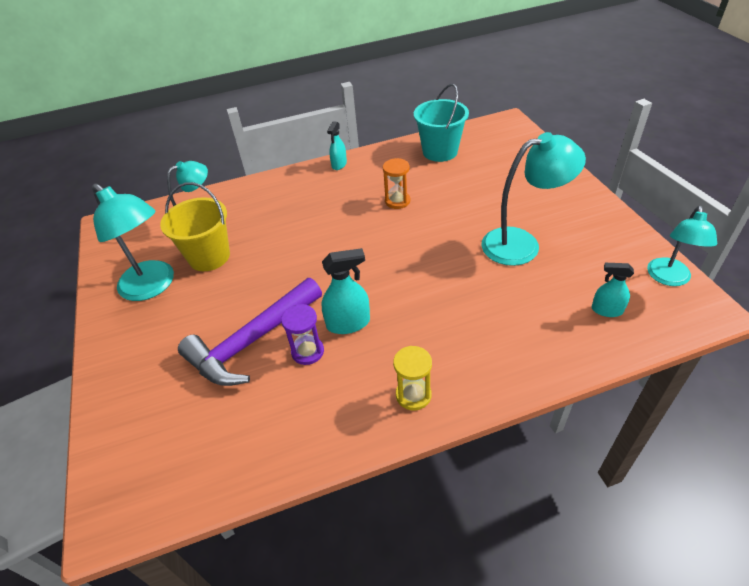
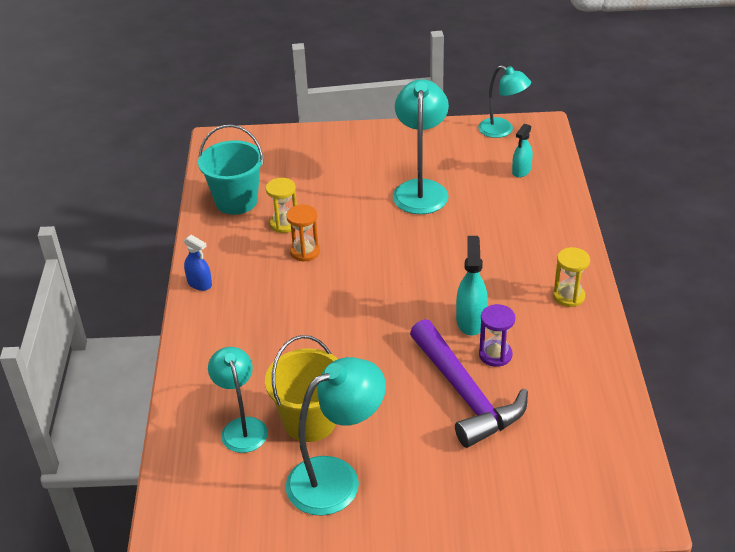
camera: 75 degrees left, 5 degrees down
(339, 164) = (199, 284): turquoise spray bottle -> blue spray bottle
(426, 181) = (284, 224): none -> yellow hourglass

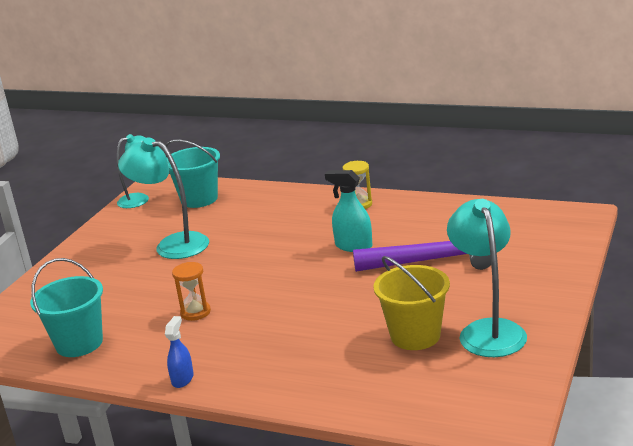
camera: 65 degrees left, 15 degrees down
(199, 284) = (182, 379): blue spray bottle -> blue spray bottle turned 45 degrees counterclockwise
(242, 427) = (399, 373): turquoise lamp -> none
(284, 224) = (144, 319): yellow hourglass -> none
(495, 355) = (398, 242): purple hourglass -> none
(521, 171) = (199, 199): turquoise spray bottle -> turquoise bucket

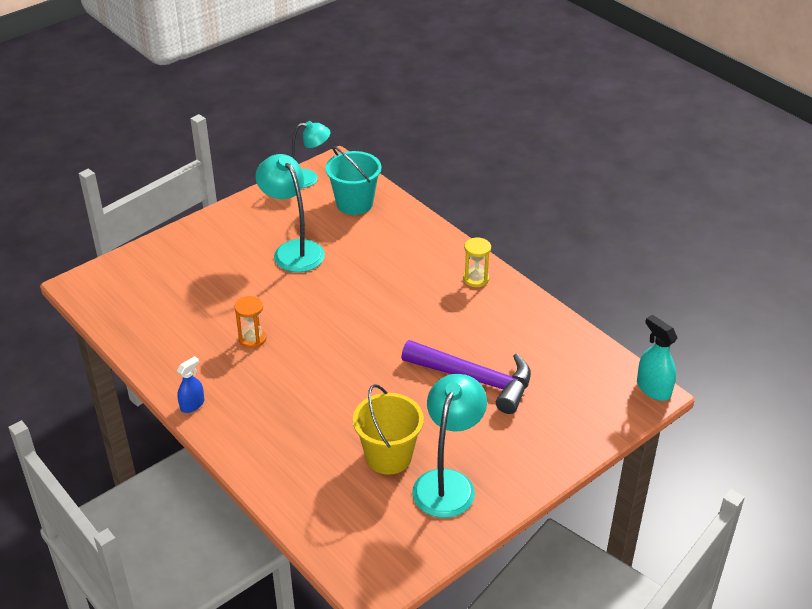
camera: 25 degrees right, 15 degrees up
(79, 343) = (150, 326): turquoise bucket -> none
(353, 246) = (428, 328): turquoise spray bottle -> turquoise spray bottle (653, 388)

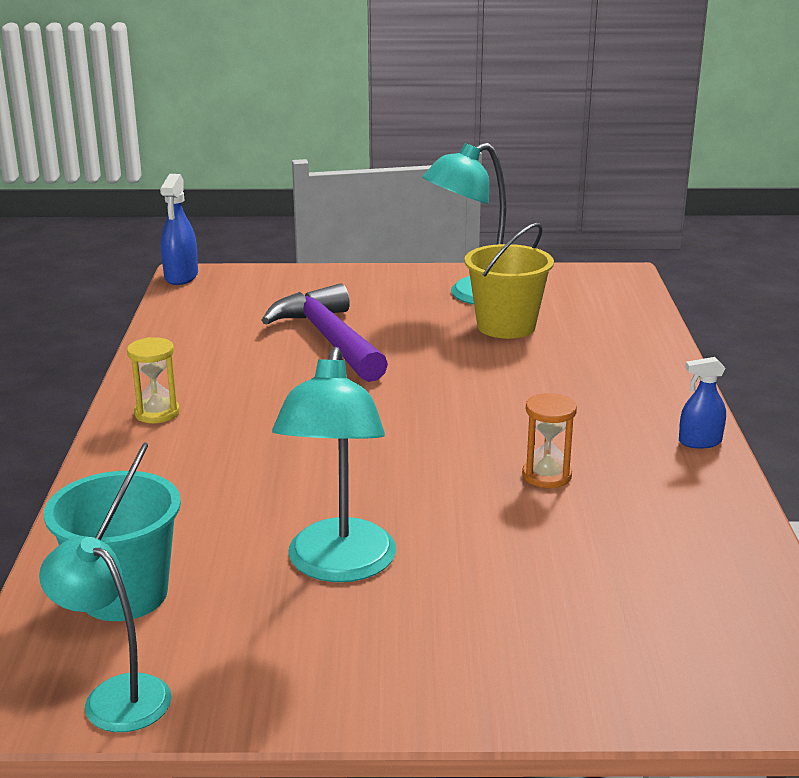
camera: 140 degrees left, 15 degrees down
(653, 388) = (181, 277): turquoise spray bottle -> blue spray bottle

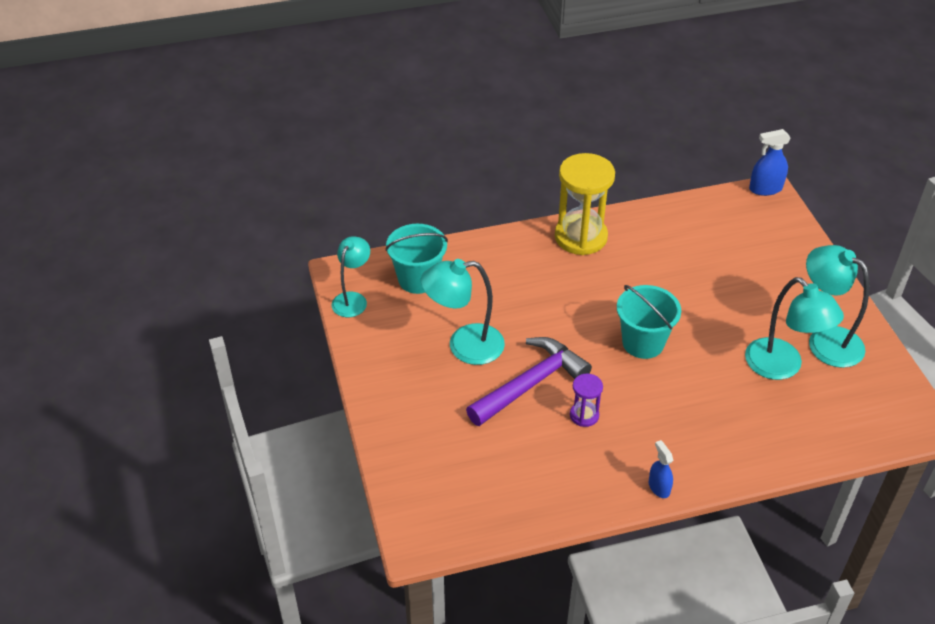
camera: 75 degrees right, 20 degrees up
(157, 413) = (580, 237): yellow hourglass -> yellow hourglass, size x2.07
(329, 339) = (711, 283): purple hammer -> purple hammer (530, 384)
(417, 404) = (643, 343): none -> turquoise bucket
(506, 326) = (782, 367): yellow bucket -> turquoise lamp
(546, 475) = (584, 415): orange hourglass -> purple hourglass

